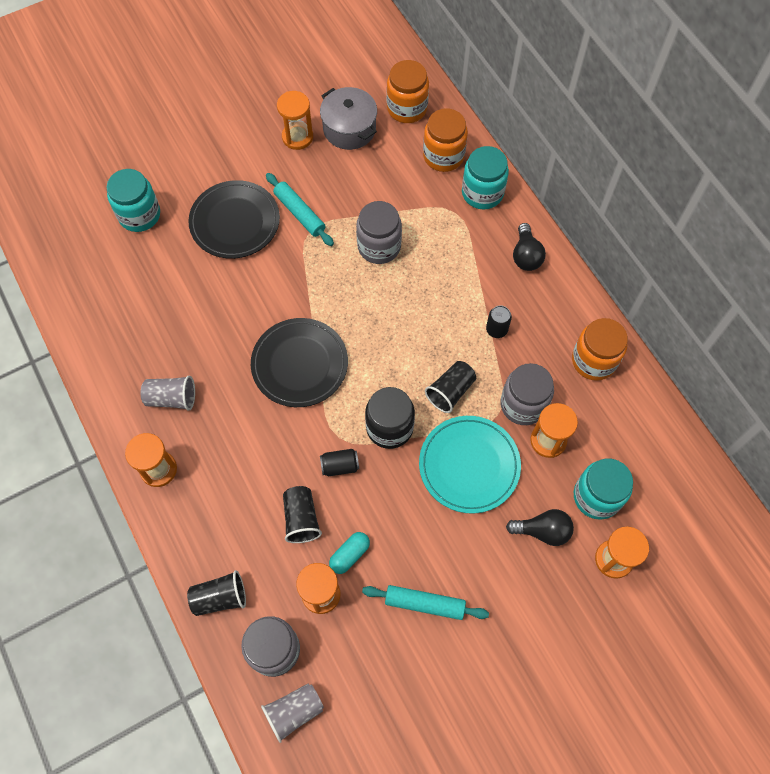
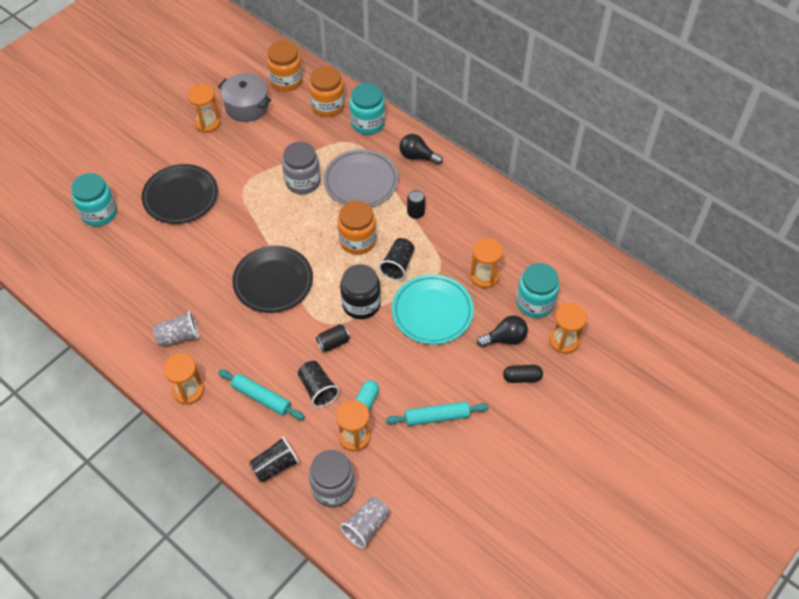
camera: 20 degrees left, 10 degrees down
(299, 213) = (230, 176): turquoise rolling pin -> turquoise rolling pin (261, 398)
(446, 267) = (361, 181): none -> grey plate
(523, 404) = (456, 258): grey jar -> none
(526, 255) = (417, 156): black light bulb -> black light bulb turned 135 degrees clockwise
(544, 589) = (522, 377): none -> black capsule
(594, 360) = (496, 213): orange jar -> orange jar (357, 241)

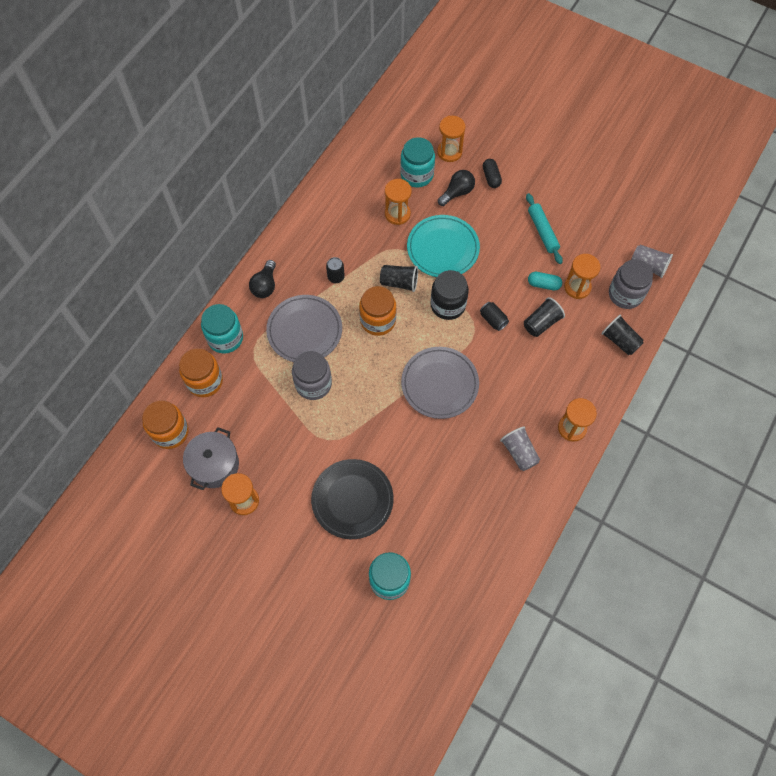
camera: 100 degrees left, 10 degrees up
(261, 398) = (562, 365): turquoise rolling pin -> none
(273, 281) = (439, 384): black plate -> grey plate
(505, 338) = (457, 192): black light bulb -> black light bulb turned 75 degrees clockwise

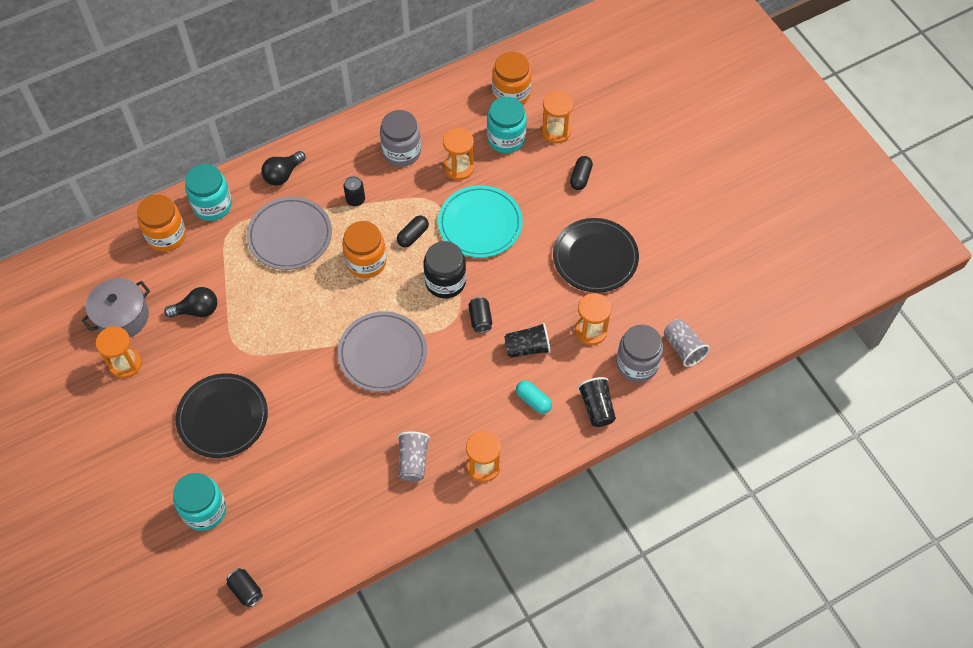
camera: 30 degrees right, 5 degrees down
(170, 432) = (104, 266): orange jar -> orange jar (511, 94)
(313, 384) = (263, 290): grey jar -> grey jar (401, 152)
(399, 282) = (413, 235): black cup -> black capsule
(457, 192) = (534, 176): black light bulb -> black light bulb (197, 310)
(465, 622) = (246, 590): none -> black can
(542, 231) = (595, 257): turquoise rolling pin -> black plate
(543, 284) = (557, 311): turquoise capsule -> turquoise capsule (533, 400)

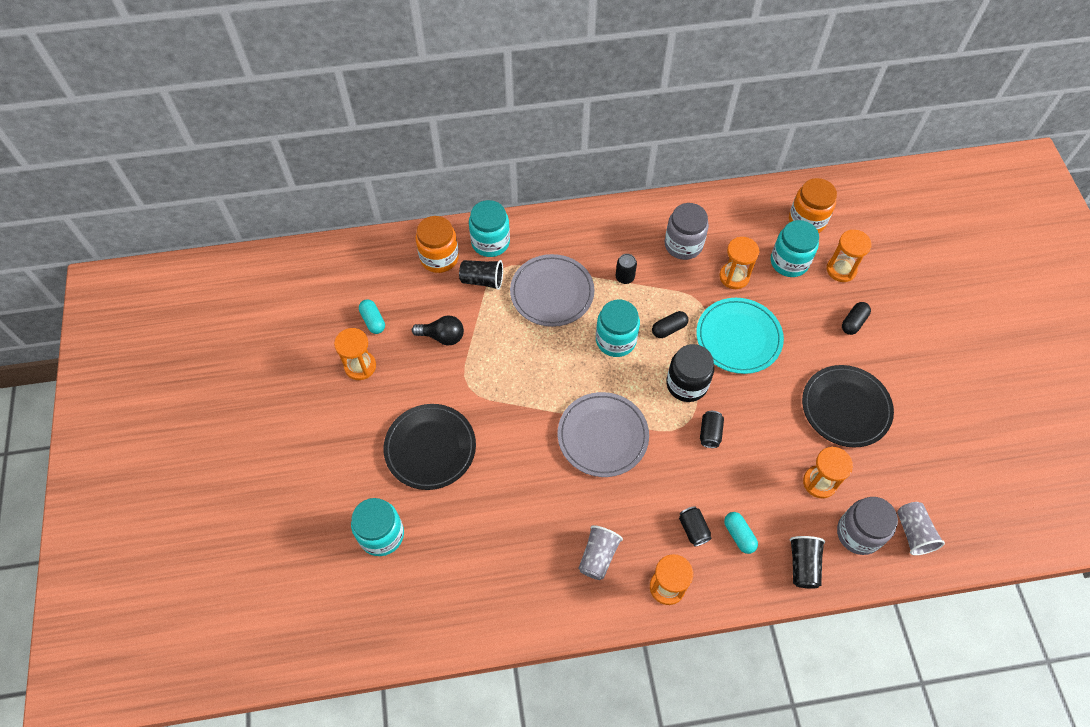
camera: 20 degrees right, 0 degrees up
(122, 316) = (373, 321): grey pot -> turquoise capsule
(246, 590) = (392, 631): black can -> black can (693, 529)
(283, 174) = (564, 233): black light bulb -> none
(366, 262) = (615, 340): orange jar -> turquoise jar
(527, 348) = (749, 478): black cup -> black cup (482, 280)

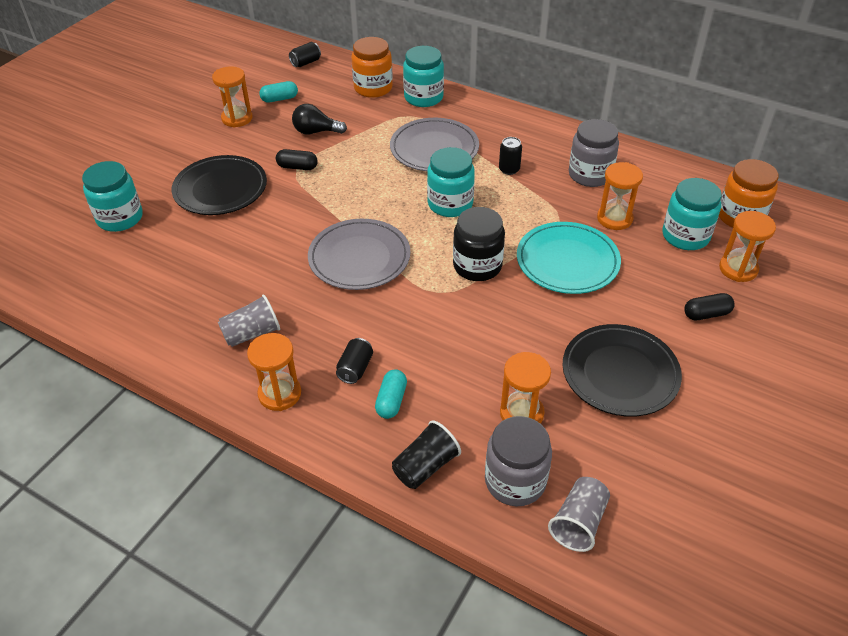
camera: 40 degrees right, 15 degrees down
(373, 321) = (279, 99): turquoise capsule -> turquoise capsule turned 60 degrees clockwise
(442, 336) = (316, 132): black light bulb -> black light bulb turned 135 degrees clockwise
(482, 280) = (388, 115): black cup -> none
(669, 329) = (507, 221): black capsule -> black capsule (297, 167)
(710, 433) = (456, 311): black can -> black can (306, 63)

